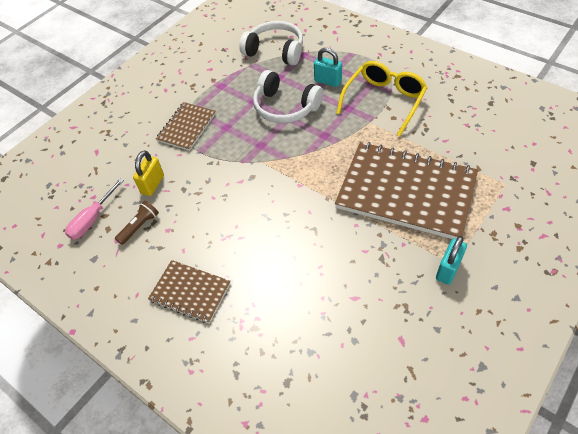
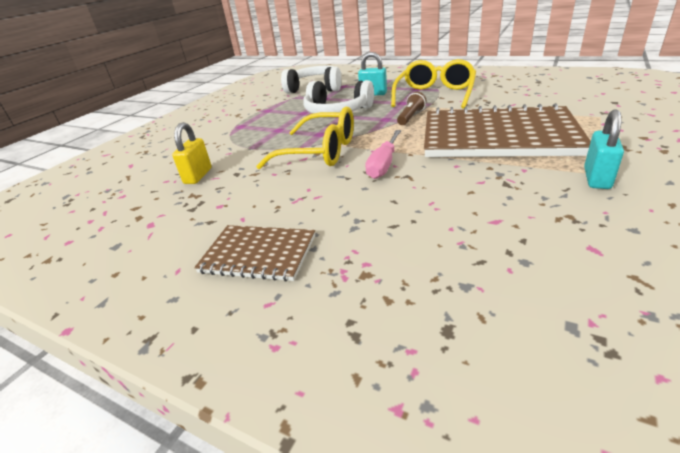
camera: 10 degrees left, 20 degrees down
(92, 220) = (118, 213): pink screwdriver -> pink screwdriver (383, 165)
(139, 226) = (182, 208): brown flashlight -> brown flashlight (411, 117)
(187, 127) = (235, 136): brown notebook -> none
(256, 175) = (320, 152): none -> yellow glasses

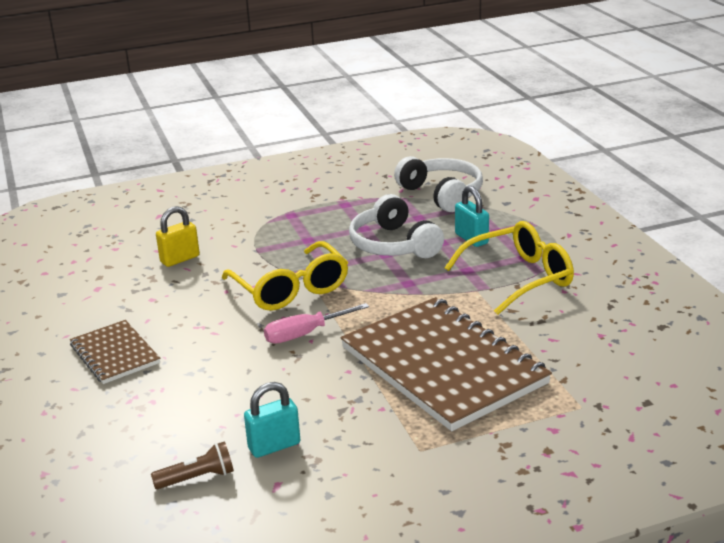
camera: 40 degrees right, 5 degrees down
(411, 117) = (433, 294): brown flashlight -> brown flashlight (197, 478)
(597, 178) = (406, 451): turquoise padlock -> turquoise padlock (274, 446)

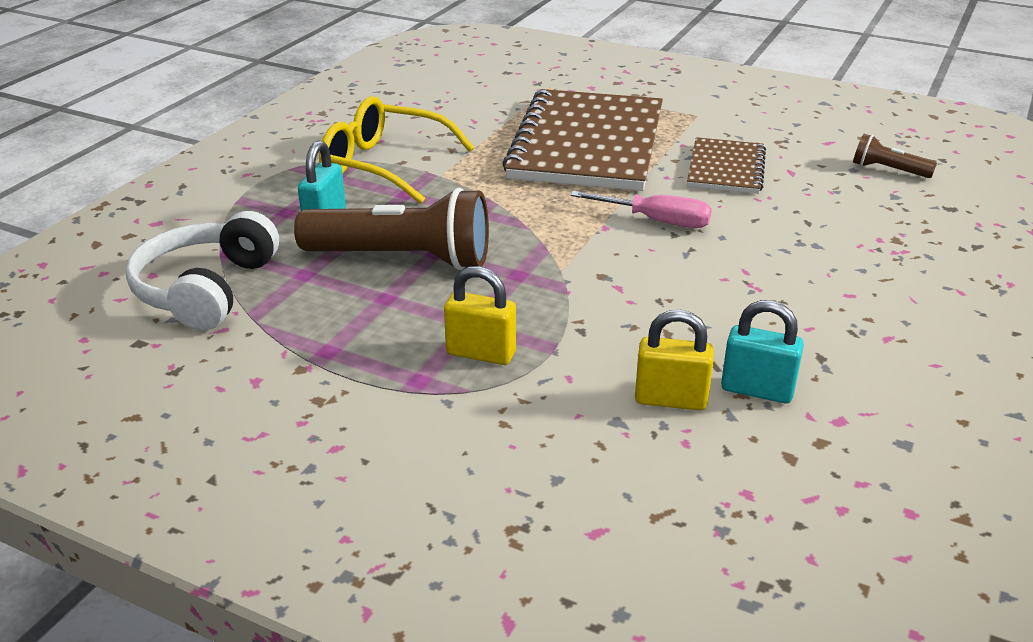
camera: 135 degrees left, 5 degrees up
(115, 354) = (885, 305): brown notebook -> brown notebook (725, 168)
(274, 446) = (802, 161): turquoise padlock -> turquoise padlock (757, 390)
(284, 234) = (481, 353): none -> yellow padlock
(291, 289) = (598, 272): yellow glasses -> none
(394, 245) = (403, 258): white headphones -> brown flashlight

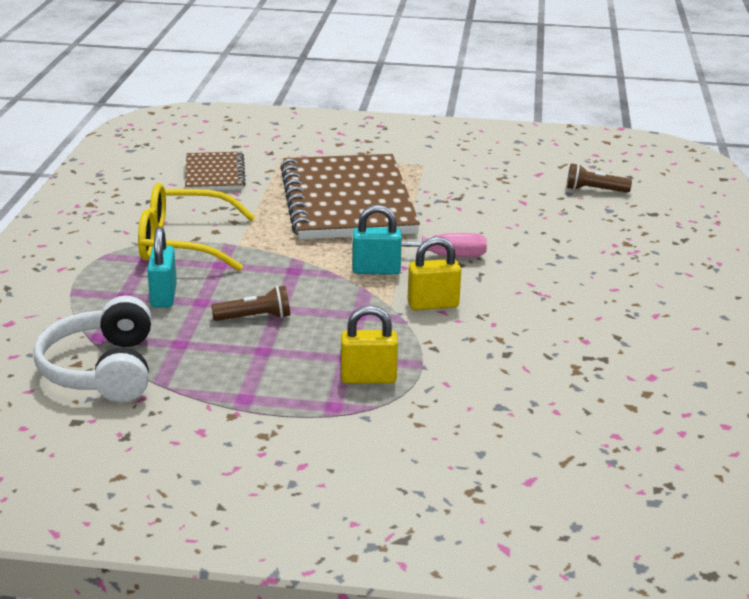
camera: 20 degrees left, 5 degrees down
(403, 258) = (255, 317): brown flashlight -> brown flashlight, size x0.47
(670, 399) = (529, 385): yellow padlock -> yellow padlock (433, 304)
(725, 168) = (471, 206): brown notebook -> brown notebook (214, 174)
(757, 390) = (585, 367): turquoise padlock -> turquoise padlock (376, 270)

